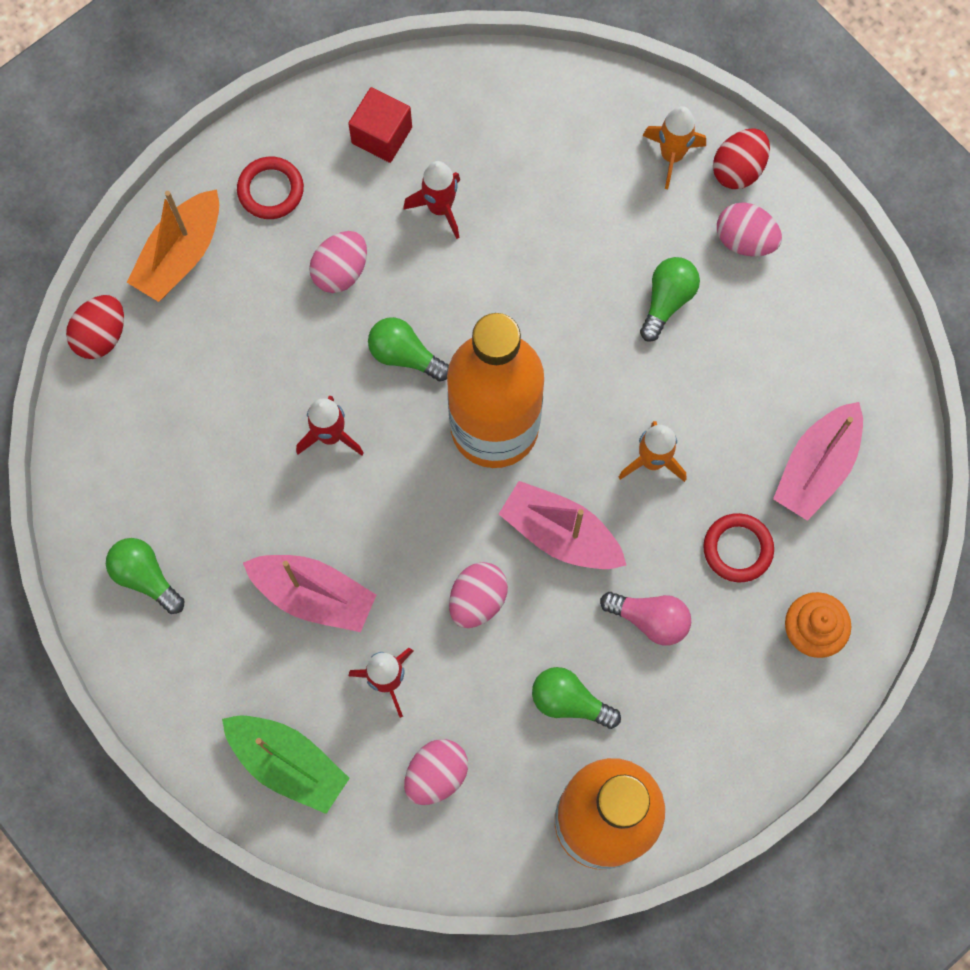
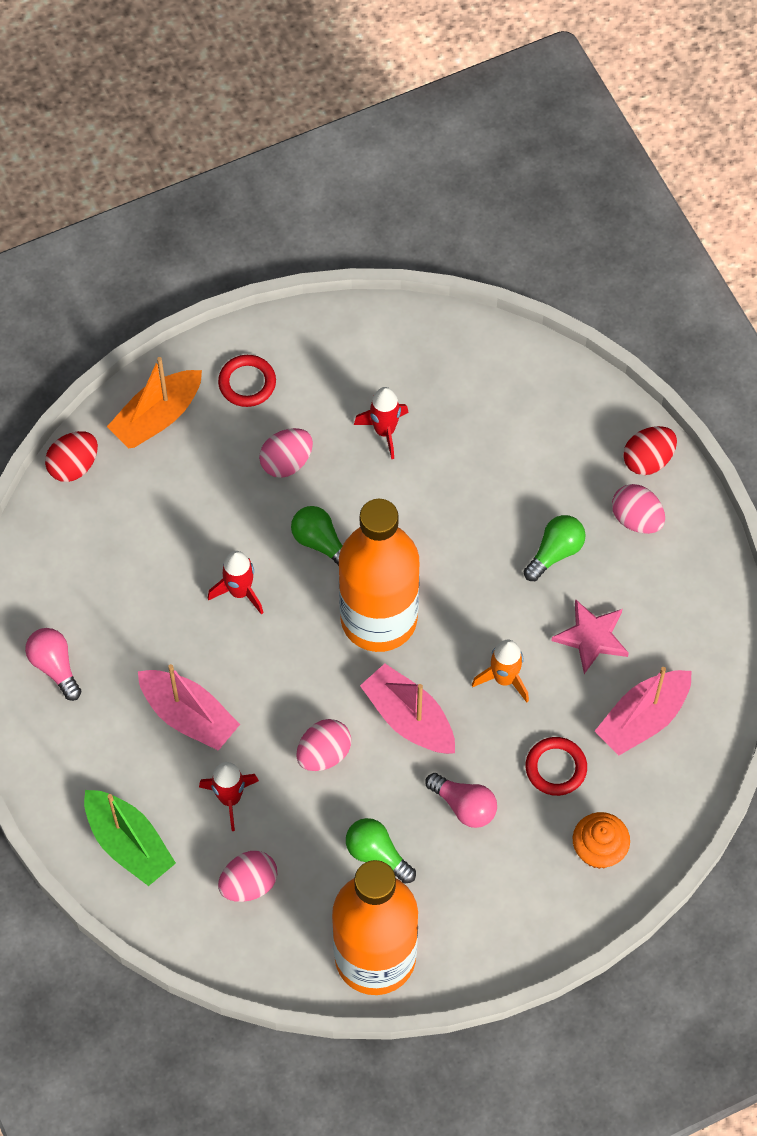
camera: 15 degrees right, 10 degrees down
(145, 577) = (55, 666): green light bulb -> pink light bulb
(382, 135) = (353, 361): red cube -> none
(671, 156) = (594, 435): orange rocket -> none
(734, 388) = (592, 637): none -> pink star

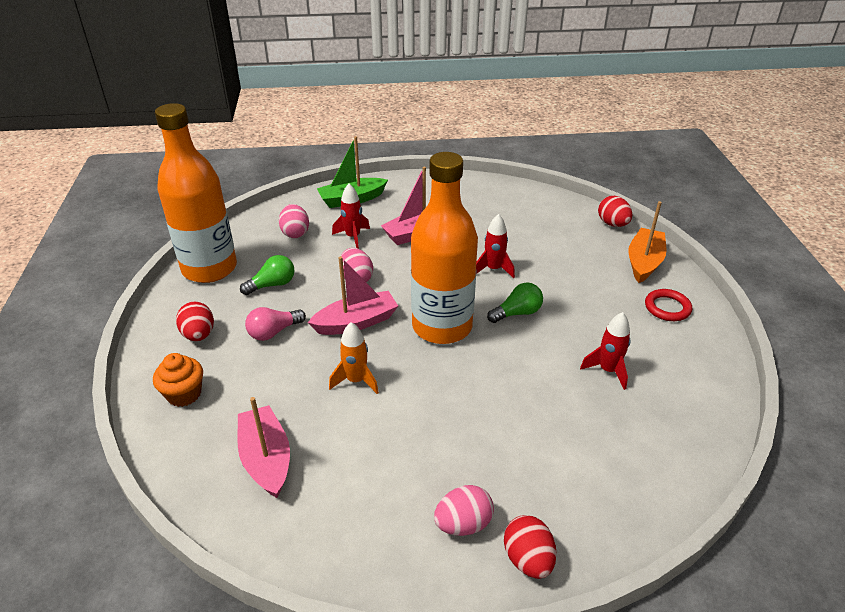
camera: 110 degrees right, 25 degrees down
(55, 666) = (475, 195): pink light bulb -> none
(157, 417) = (644, 262): orange boat -> orange boat turned 45 degrees clockwise
(286, 462) = (592, 312): pink egg -> none
(504, 891) = (199, 335): none -> red egg
(555, 552) = (453, 448): green light bulb -> none
(556, 768) = (265, 389): red ring -> none
(592, 637) = (360, 448): pink star -> none

